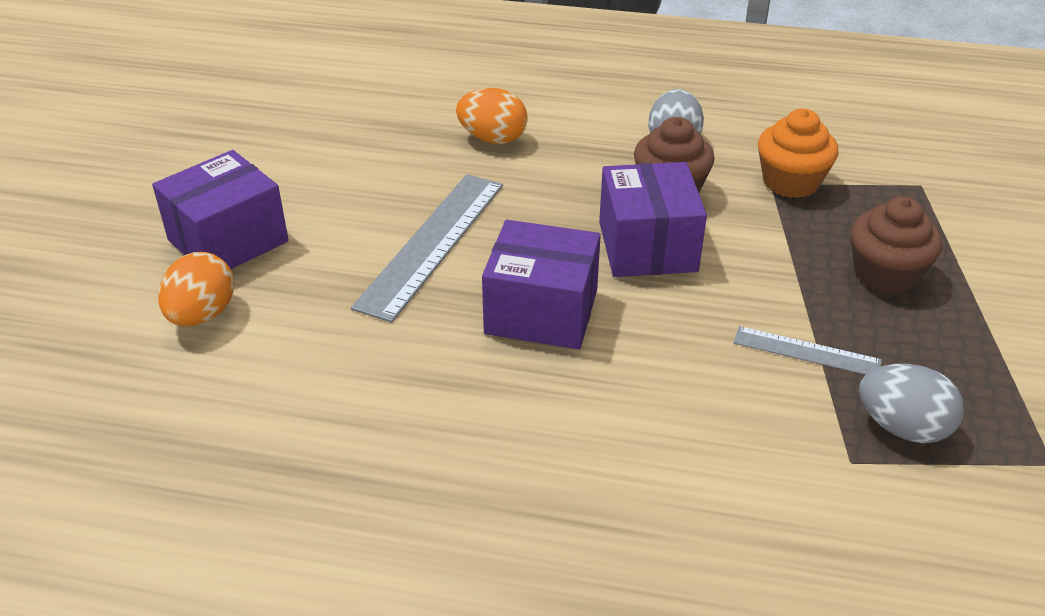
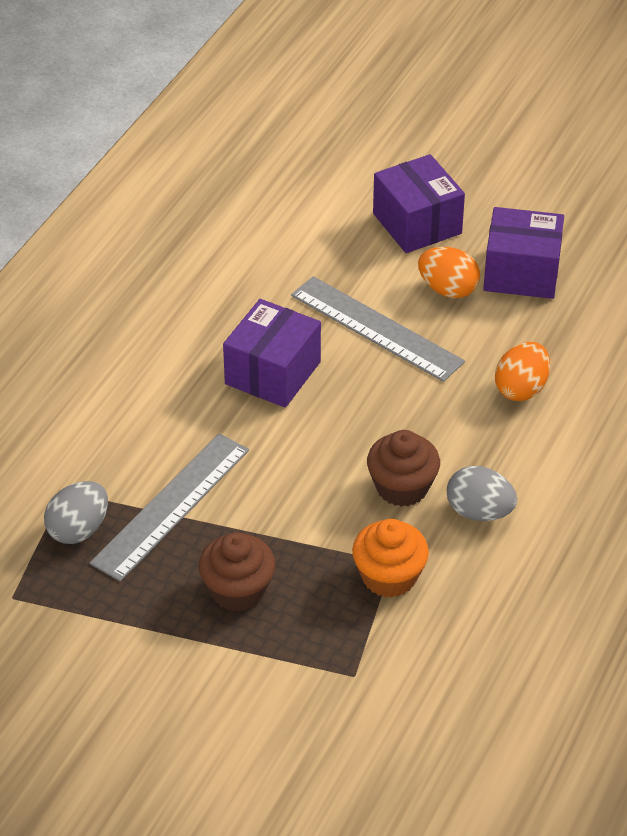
camera: 105 degrees right, 5 degrees up
(202, 315) = (334, 209): orange egg -> orange egg (448, 289)
(647, 246) = (328, 451): purple box -> purple box (521, 273)
(806, 351) = (171, 506): grey ruler -> grey ruler, size x1.89

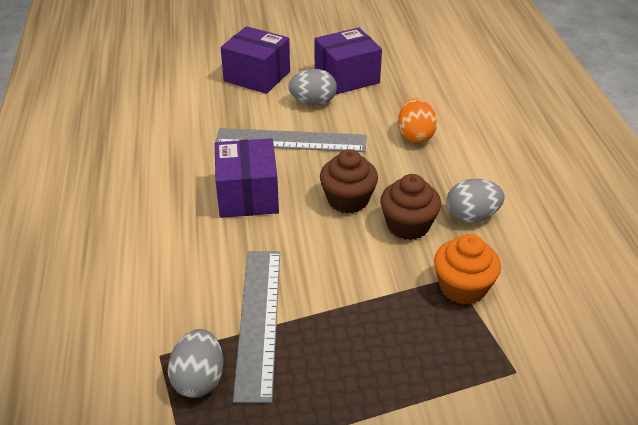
camera: 35 degrees left, 5 degrees down
(238, 590) = (370, 356): brown cupcake -> brown cupcake (348, 200)
(448, 289) = (313, 102): orange egg -> grey egg

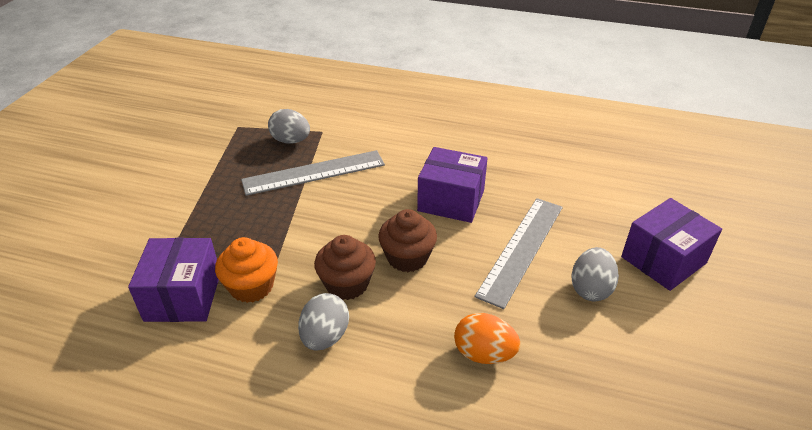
camera: 115 degrees right, 0 degrees up
(259, 321) = (314, 173): grey ruler -> grey ruler turned 45 degrees counterclockwise
(347, 77) = (642, 340): purple box -> purple box (183, 296)

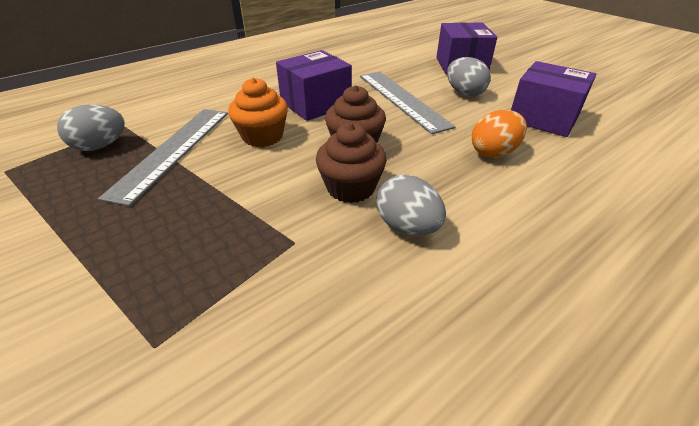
camera: 55 degrees left, 0 degrees up
(183, 296) = (226, 326): purple box -> purple box (543, 118)
(251, 286) = (281, 254): orange cupcake -> orange cupcake (262, 136)

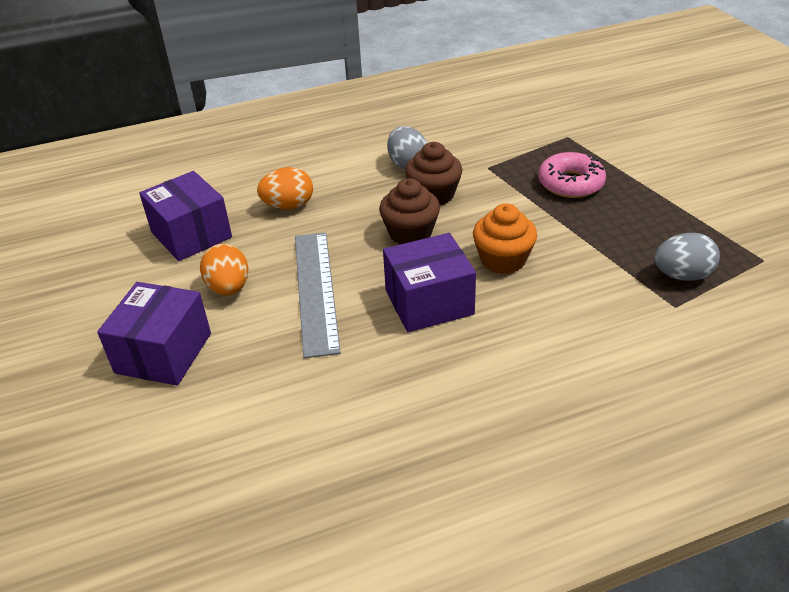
camera: 160 degrees left, 0 degrees up
(173, 150) = (598, 256): grey ruler -> none
(177, 232) = (570, 183): none -> pink donut
(464, 93) = (229, 288): grey egg -> orange egg

